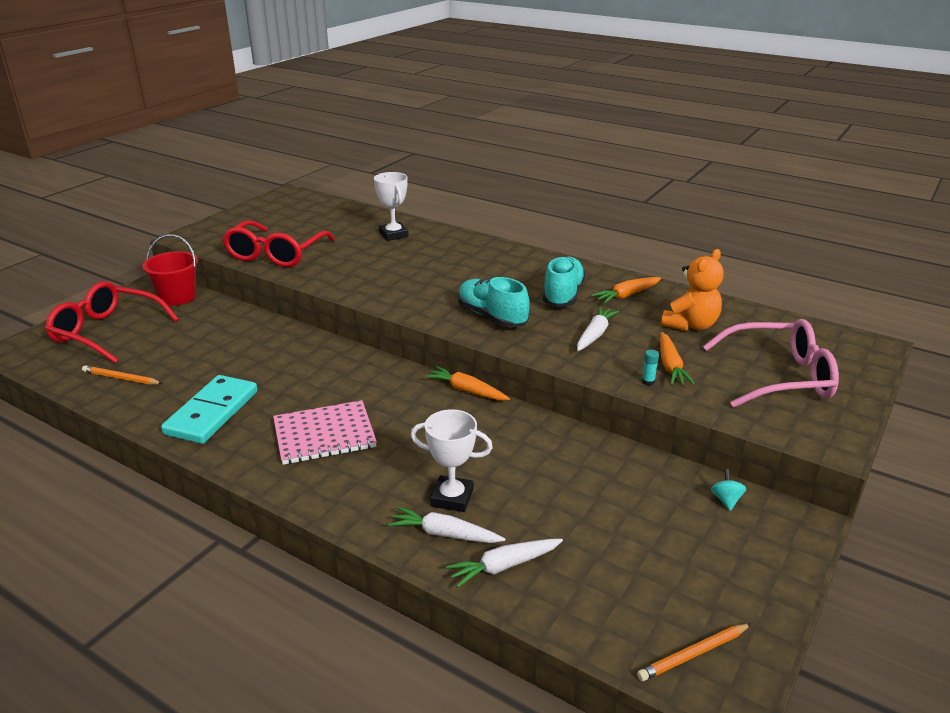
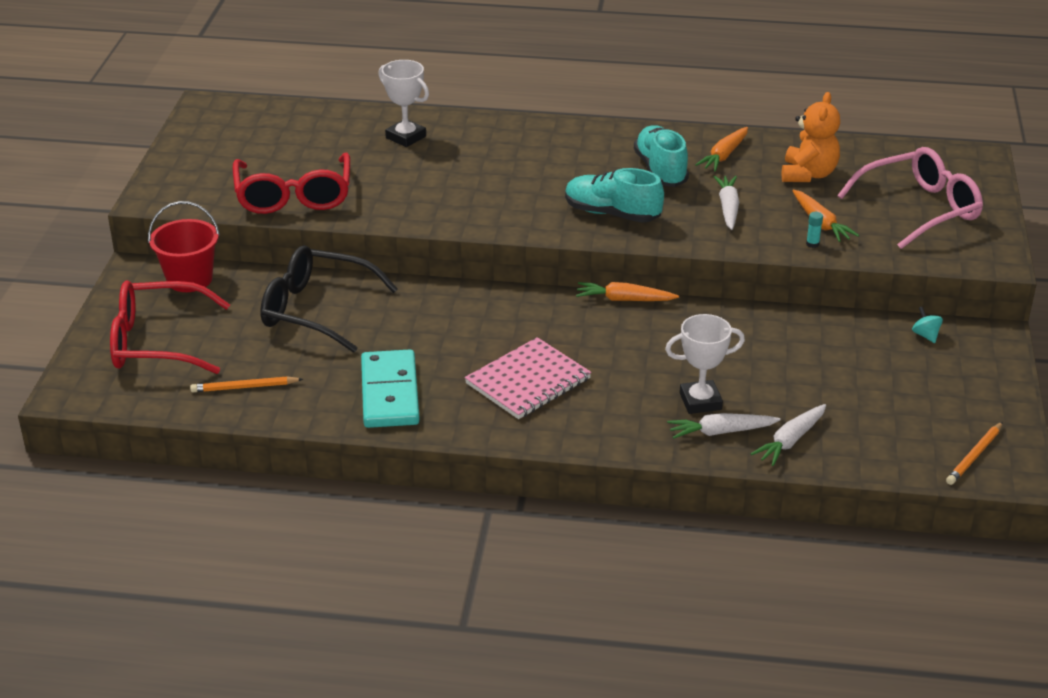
camera: 25 degrees left, 5 degrees up
(232, 338) = (316, 310): none -> black glasses

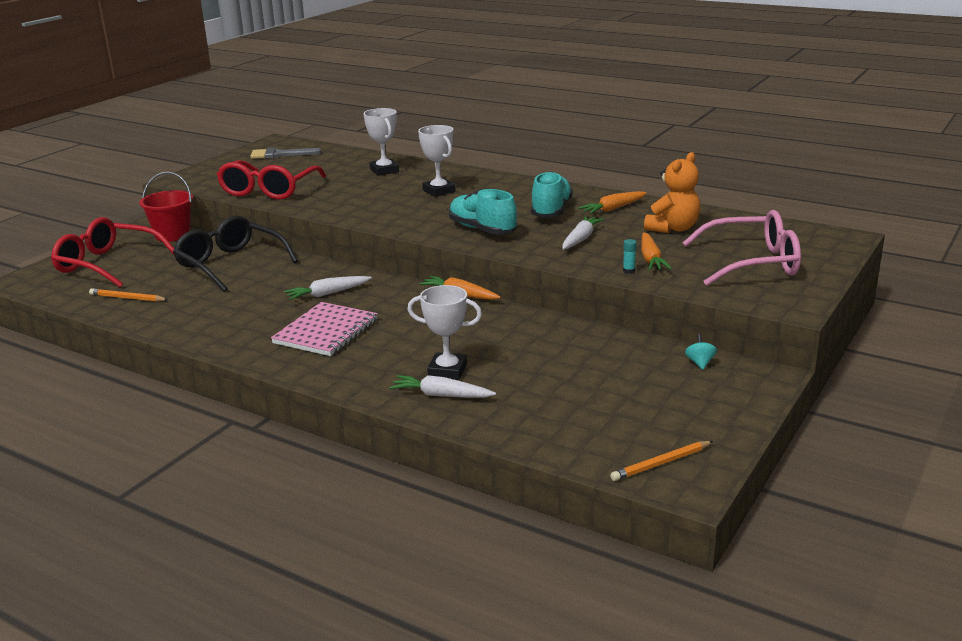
camera: 25 degrees right, 10 degrees down
(239, 130) = (280, 154): none -> grey brush
(389, 393) = (218, 320): turquoise domino -> none
(506, 161) = (439, 191): none -> white trophy
(528, 381) = (326, 331): pink notebook -> pink notebook turned 45 degrees counterclockwise
(790, 441) = (495, 414): white carrot -> white carrot (328, 294)

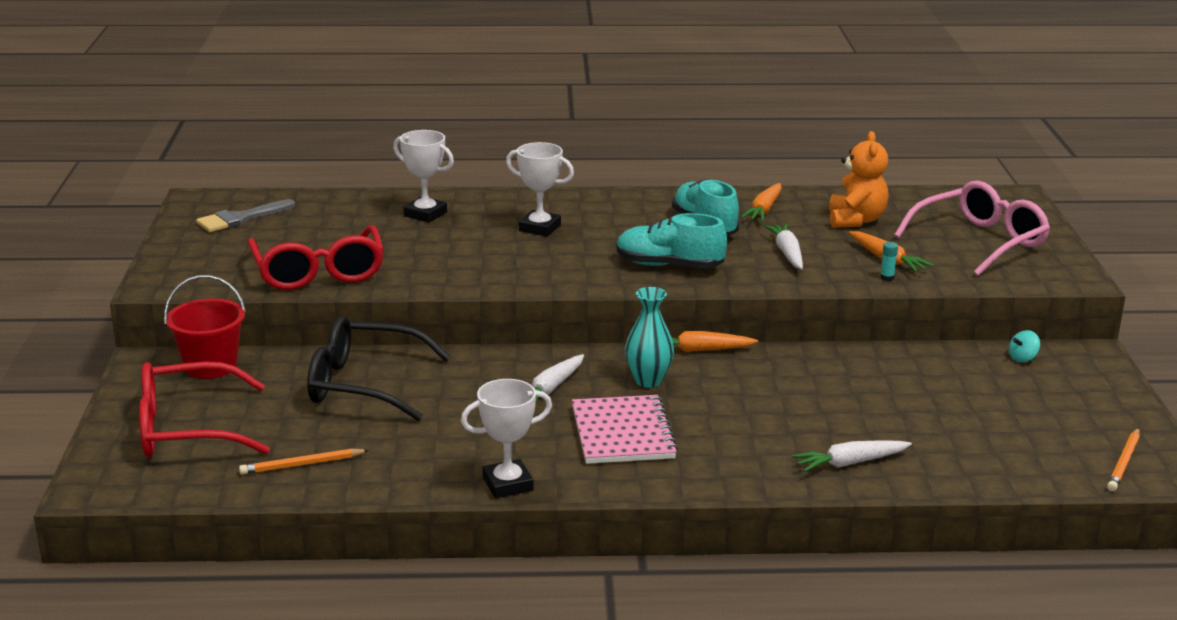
camera: 35 degrees left, 0 degrees up
(395, 305) = (648, 381): none -> turquoise vase
(447, 371) = (816, 436): white trophy -> white trophy (507, 484)
(700, 363) = (1022, 358): turquoise spinning top -> turquoise spinning top turned 90 degrees counterclockwise

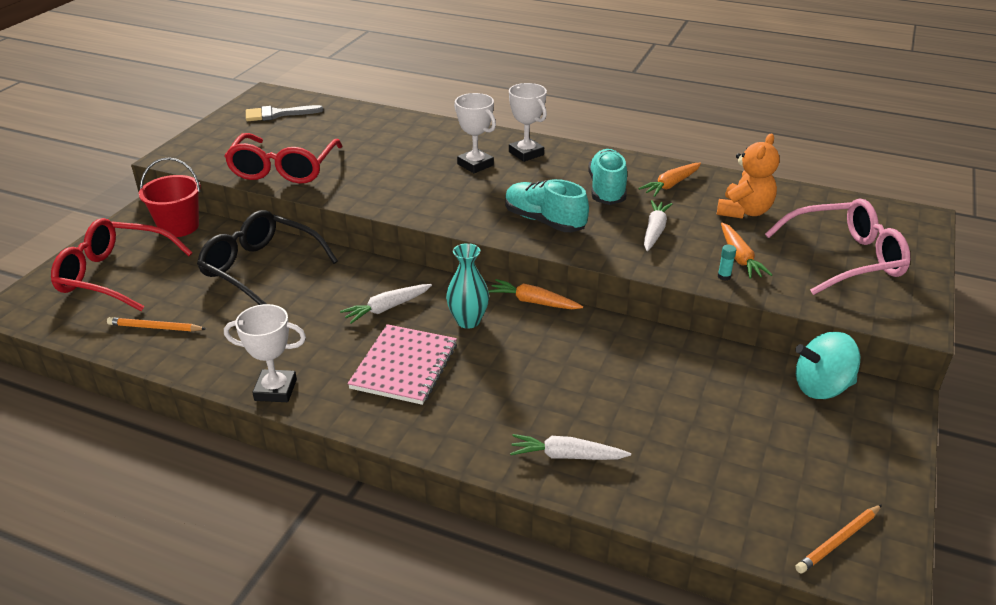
camera: 25 degrees right, 10 degrees up
(425, 214) = (404, 135): white trophy -> white trophy (526, 153)
(1022, 358) = (821, 387): turquoise spinning top -> turquoise spinning top, size x2.15

